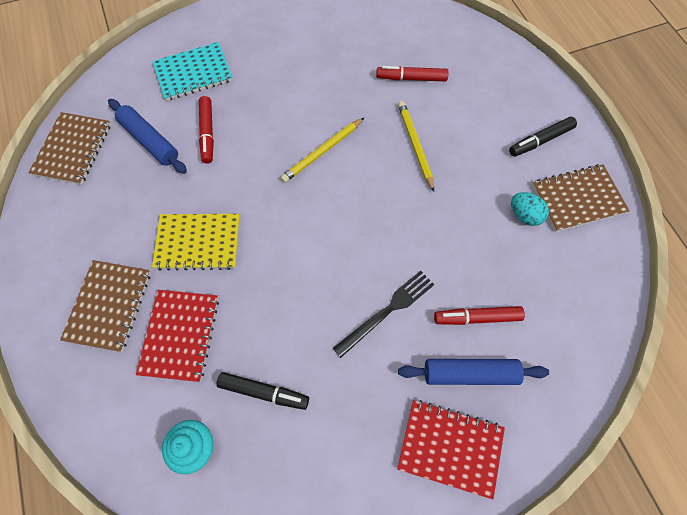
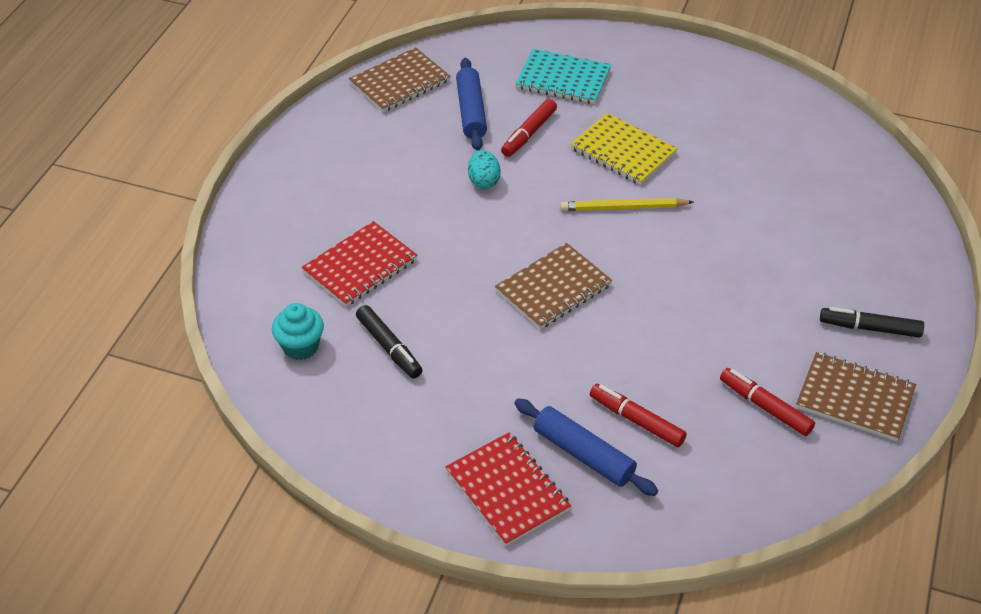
camera: 40 degrees right, 20 degrees down
(109, 306) = (324, 211): brown notebook -> brown notebook (553, 288)
(198, 242) = (439, 211): yellow notebook -> yellow notebook (623, 151)
(387, 311) = (555, 361): black fork -> none
(411, 78) = (782, 198): red marker -> red marker (765, 407)
(415, 145) = (724, 255): yellow pencil -> none
(524, 215) = (778, 376): turquoise egg -> turquoise egg (483, 181)

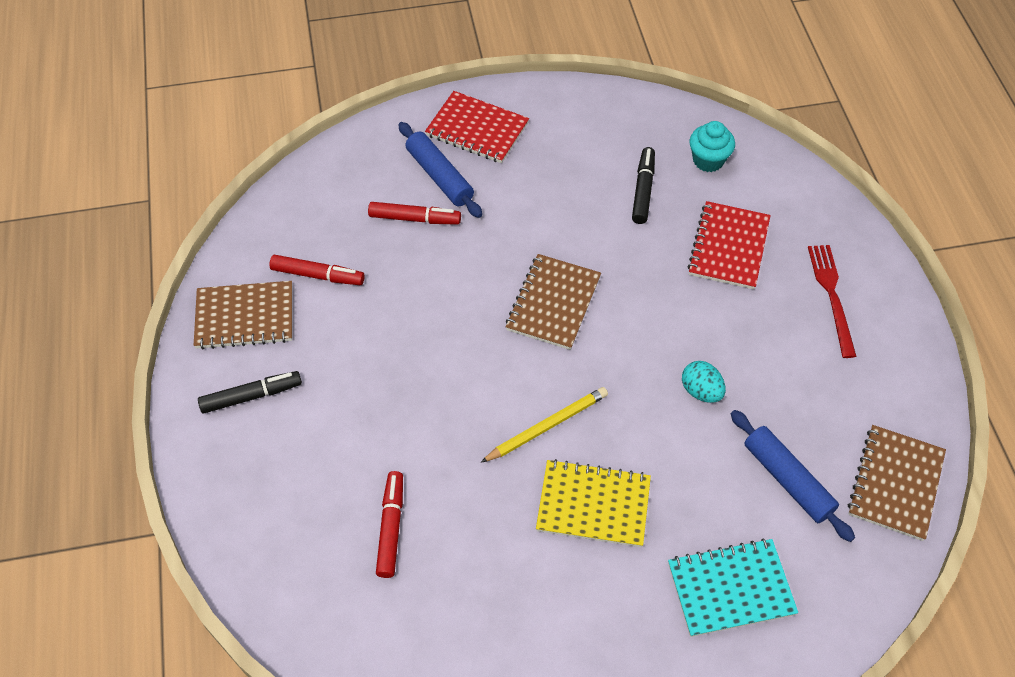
camera: 150 degrees right, 10 degrees up
(315, 197) = (831, 295): none -> red fork
(389, 347) = (643, 190): black marker -> black marker turned 75 degrees clockwise
(529, 134) = (705, 479): red marker -> red marker (391, 527)
(583, 454) = (439, 176): blue rolling pin -> blue rolling pin turned 45 degrees clockwise

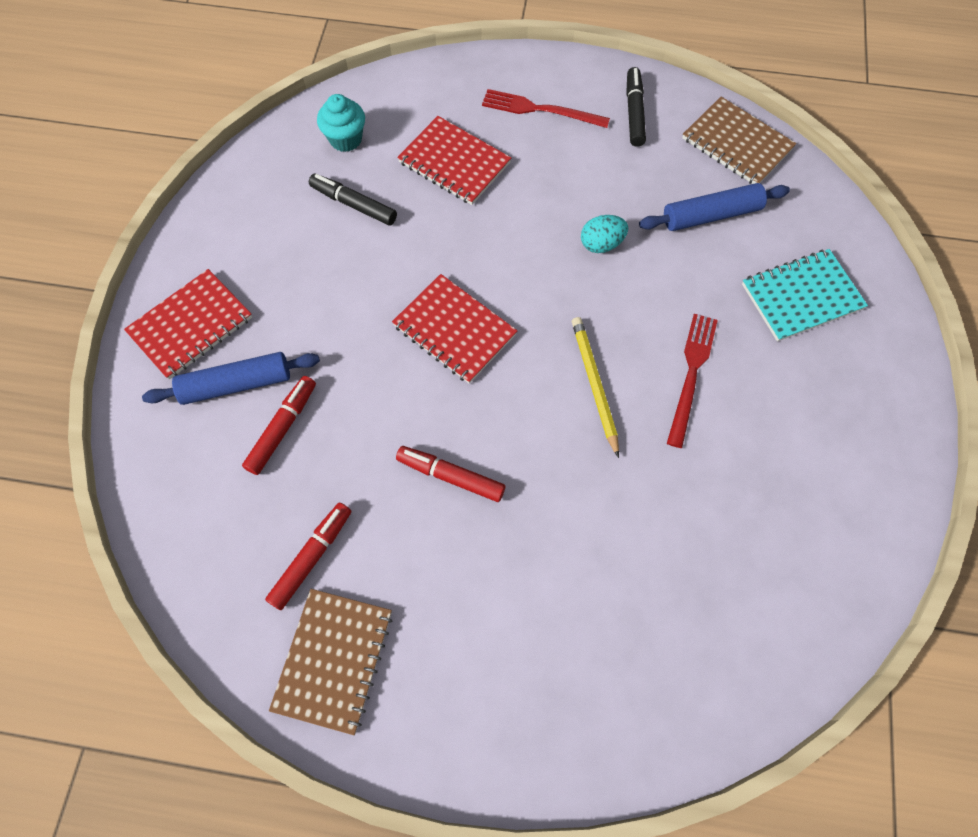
camera: 70 degrees left, 10 degrees up
(251, 396) = (449, 679): black marker -> black marker (634, 112)
(391, 527) = (662, 569): red marker -> red marker (451, 476)
(553, 303) = (454, 330): brown notebook -> red notebook
(593, 505) = (691, 374): yellow notebook -> red fork
(730, 589) = (801, 296): turquoise notebook -> turquoise notebook turned 60 degrees clockwise

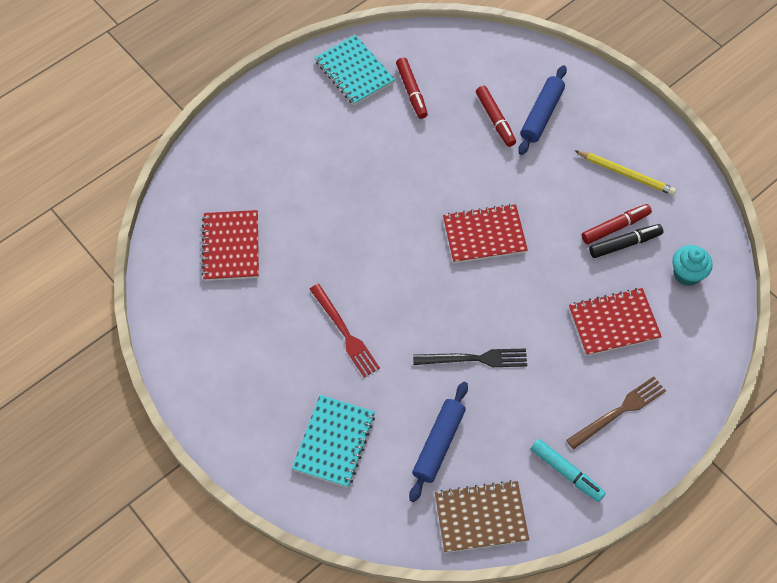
camera: 130 degrees right, 5 degrees down
(191, 325) = (600, 115): red notebook -> red notebook (231, 247)
(333, 660) = (354, 72): brown notebook -> turquoise notebook
(451, 476) = (398, 174): red marker -> red marker (615, 227)
(540, 110) = (619, 411): red fork -> brown fork
(594, 385) = (385, 278): yellow pencil -> yellow pencil (625, 174)
(601, 244) = (474, 359): turquoise egg -> black fork
(634, 112) = (566, 472): black marker -> turquoise marker

